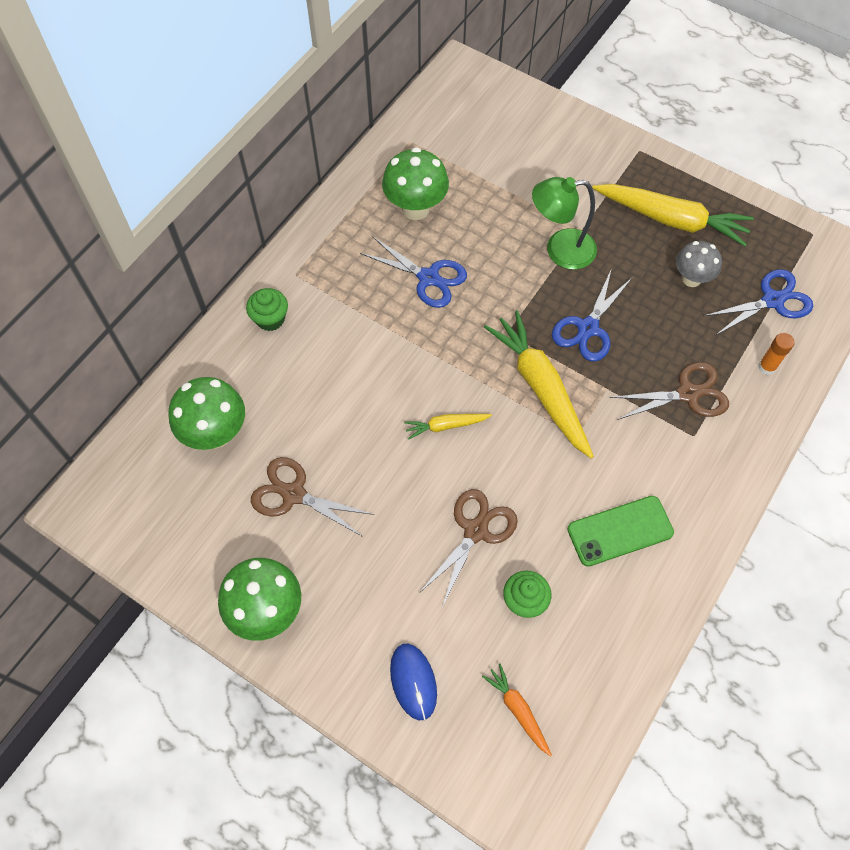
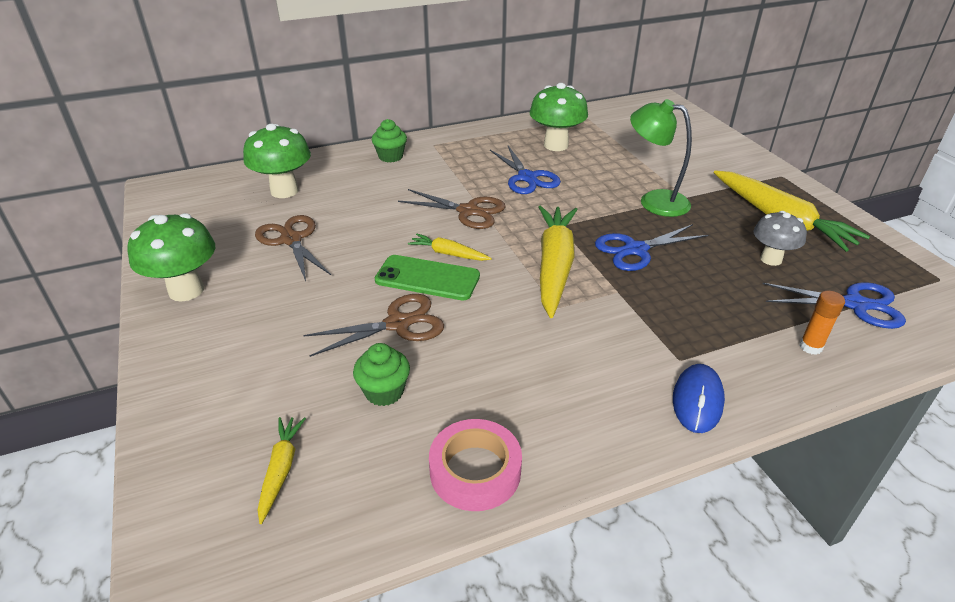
camera: 35 degrees right, 25 degrees down
(413, 681) = (224, 393): blue mouse -> blue mouse (697, 401)
(518, 710) = (281, 470): orange carrot -> yellow carrot
(620, 531) = (531, 390): green phone -> green phone (427, 278)
(637, 622) = (475, 471): none -> pink tape
(688, 393) = (700, 328): brown scissors -> brown scissors (468, 211)

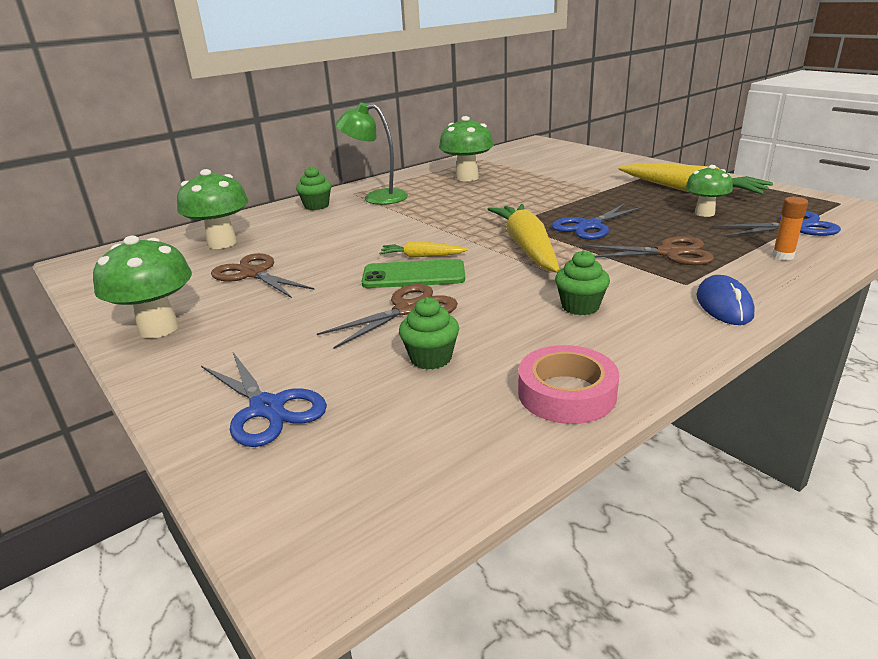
camera: 15 degrees left, 10 degrees down
(281, 470) = (363, 439): yellow carrot -> none
(468, 211) = (419, 227): brown scissors -> brown scissors (668, 253)
(527, 178) = (457, 200): blue scissors -> blue scissors (267, 408)
(555, 363) = (580, 306): none -> green cupcake
(654, 201) = (580, 196): green lamp -> green lamp (376, 197)
(771, 259) = (704, 213): grey mushroom -> green mushroom

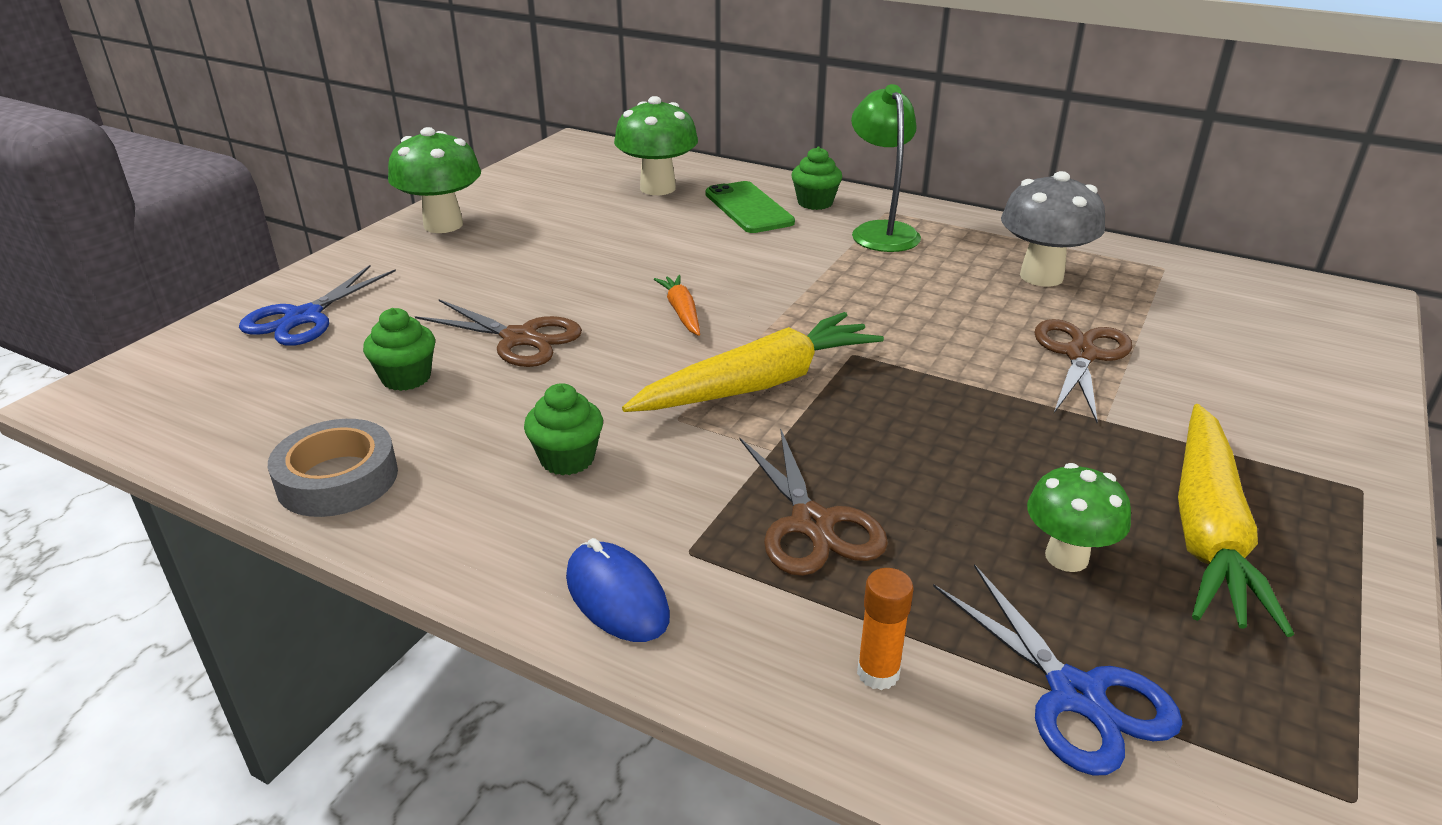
camera: 65 degrees right, 5 degrees up
(253, 274) = (582, 228): brown scissors -> brown scissors (1080, 355)
(413, 275) = (619, 320): green phone -> green phone (748, 208)
(422, 256) = (682, 312): yellow carrot -> orange carrot
(467, 178) = (1041, 276): green mushroom -> grey mushroom
(566, 393) = (337, 479): pink tape -> grey tape
(589, 226) = (889, 428): blue scissors -> none
(724, 305) = (616, 597): blue mouse -> blue mouse turned 75 degrees clockwise

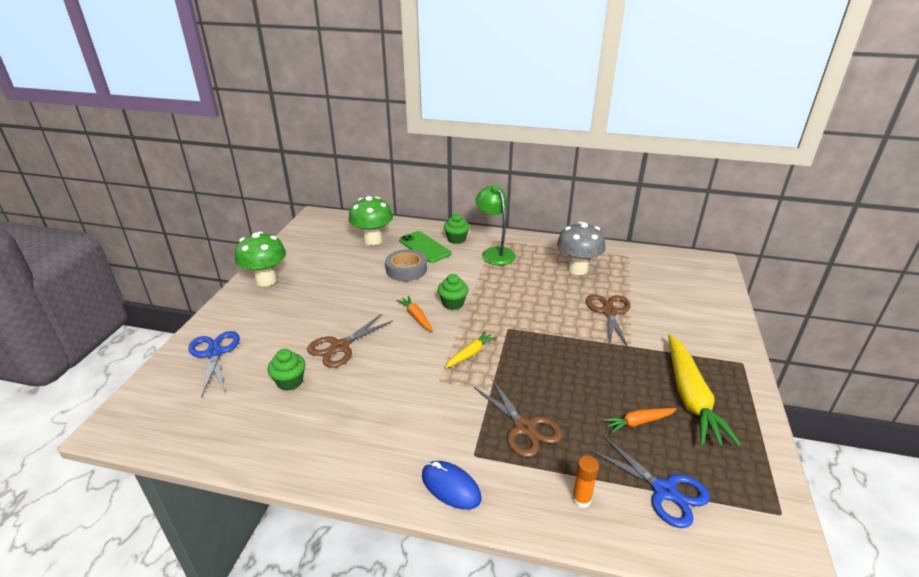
camera: 15 degrees left, 0 degrees up
(303, 317) = (214, 353): blue scissors -> blue scissors turned 150 degrees clockwise
(337, 479) = (281, 450): grey tape -> grey tape (406, 269)
(520, 338) = (340, 347): brown scissors -> brown scissors turned 120 degrees clockwise
(567, 459) = (395, 415): green cupcake -> green cupcake (453, 303)
(759, 384) = (470, 354): yellow carrot -> yellow carrot, size x0.49
(1066, 557) = (638, 422): green mushroom -> orange carrot

